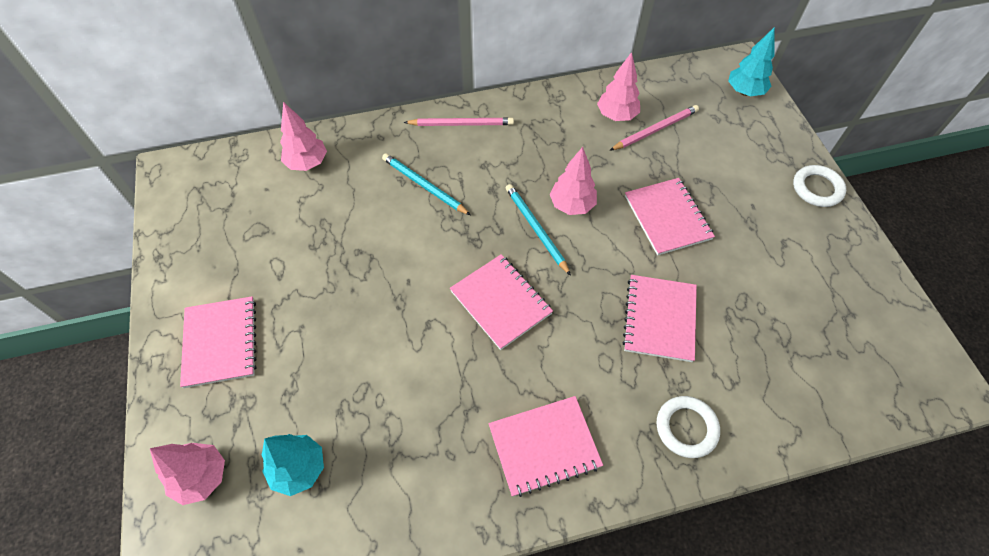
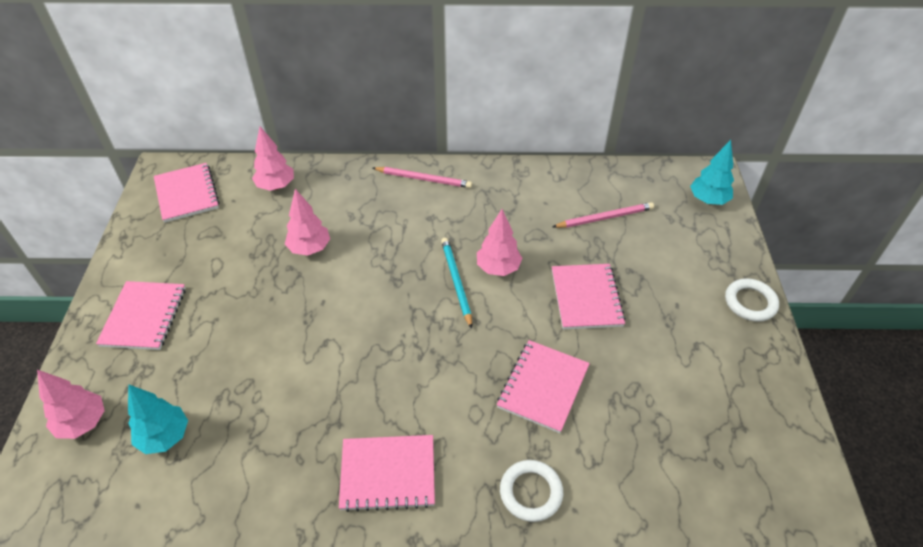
camera: 15 degrees right, 10 degrees down
(424, 186) = (369, 224): turquoise pencil -> none
(501, 302) = (398, 338): pink notebook -> pink notebook (187, 194)
(616, 116) = (571, 198): pink tree -> pink tree (310, 248)

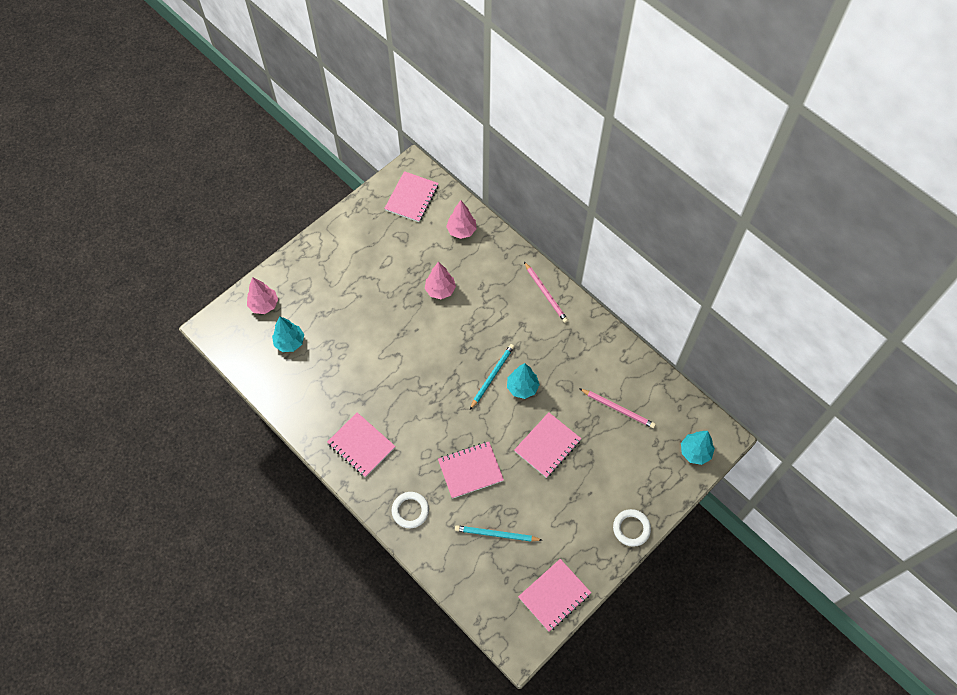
camera: 45 degrees right, 15 degrees up
(144, 317) = (330, 266): pink notebook -> pink notebook (554, 595)
(498, 268) = (522, 387): pink tree -> turquoise tree
(649, 426) = (496, 534): none -> turquoise pencil

